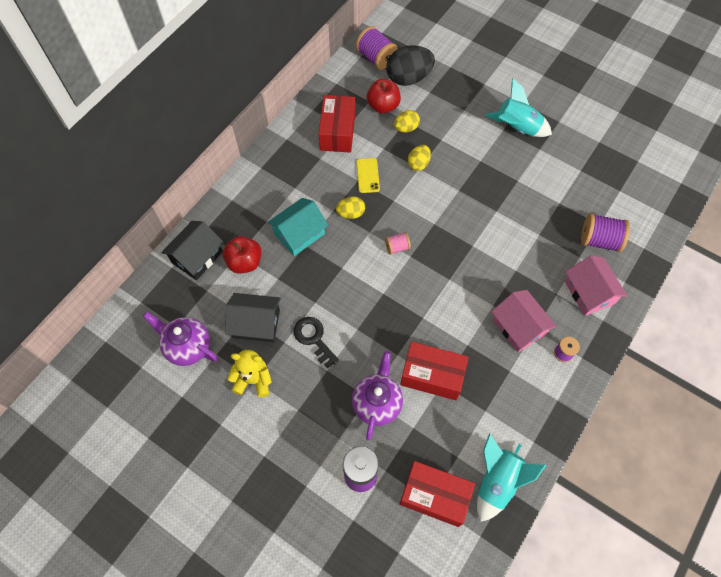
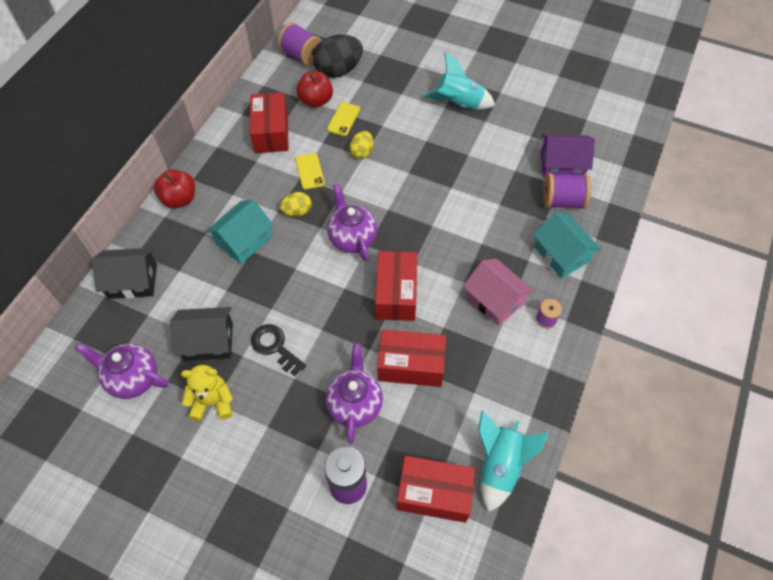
camera: 10 degrees left, 5 degrees down
(197, 257) = (132, 281): black house -> black house turned 60 degrees clockwise
(245, 262) = (187, 279): red apple -> red apple (179, 199)
(397, 247) = (352, 239): pink spool -> purple teapot
(406, 128) = (343, 119): yellow egg -> yellow phone
(429, 306) = (396, 293): none -> red box
(589, 292) = (561, 254): pink house -> turquoise house
(605, 204) = (561, 165): none -> purple house

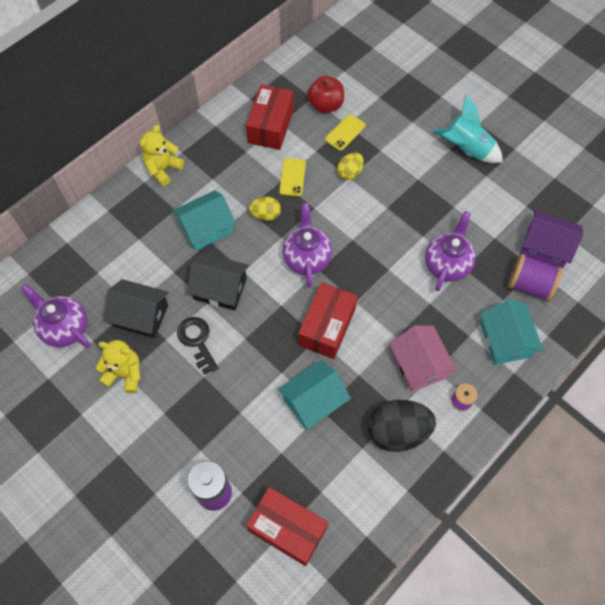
camera: 20 degrees right, 5 degrees up
(132, 281) = (95, 236): black house -> black house (220, 289)
(179, 199) = (163, 169): red apple -> yellow teddy bear
(302, 55) = (330, 52): purple spool -> none
(338, 71) = (360, 79): black egg -> black egg (397, 431)
(355, 404) = (248, 420): purple teapot -> purple teapot (447, 265)
(411, 365) = (313, 401): red box -> turquoise house
(500, 465) = (358, 525): turquoise rocket -> none

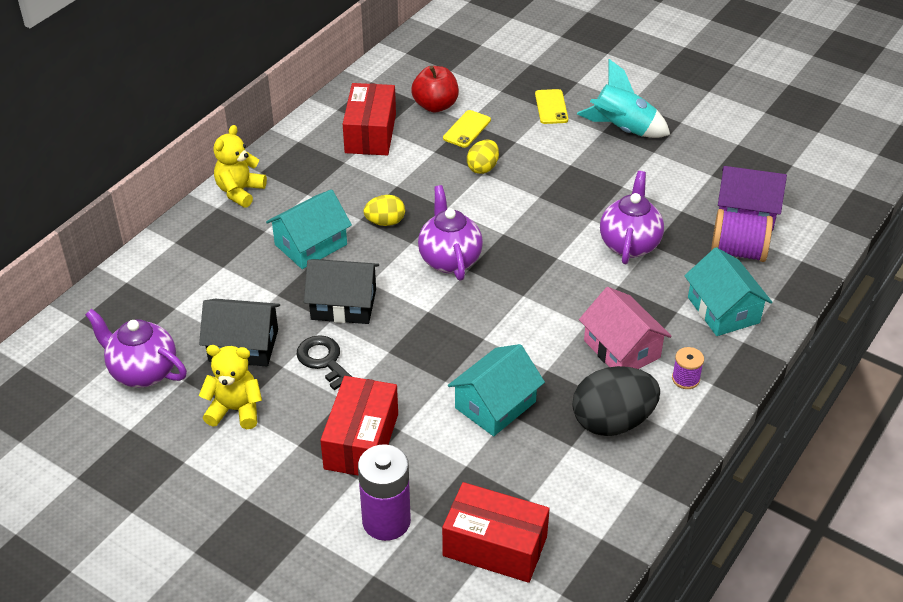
camera: 10 degrees left, 20 degrees down
(292, 177) = (411, 180): yellow phone -> yellow phone (551, 107)
(327, 327) = (493, 325): red box -> red box (361, 441)

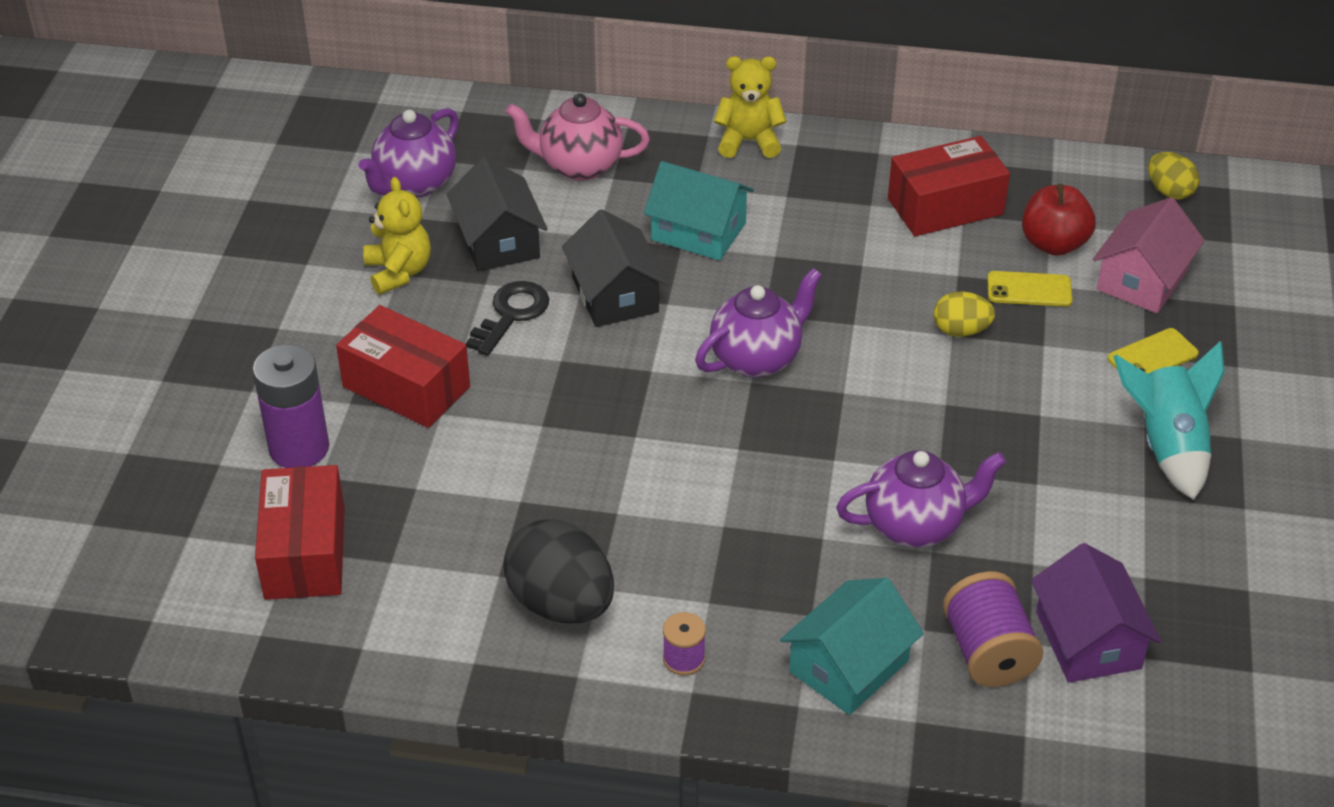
camera: 65 degrees right, 0 degrees up
(142, 372) = (415, 184): purple teapot -> purple teapot turned 150 degrees counterclockwise
(196, 279) = (579, 166): none -> pink teapot
(361, 441) = (406, 387): red box -> red box turned 45 degrees clockwise
(385, 222) = (785, 278): yellow egg -> yellow egg (1169, 191)
(495, 405) = (527, 482): turquoise house -> none
(621, 349) = (700, 576): pink house -> pink house (1142, 280)

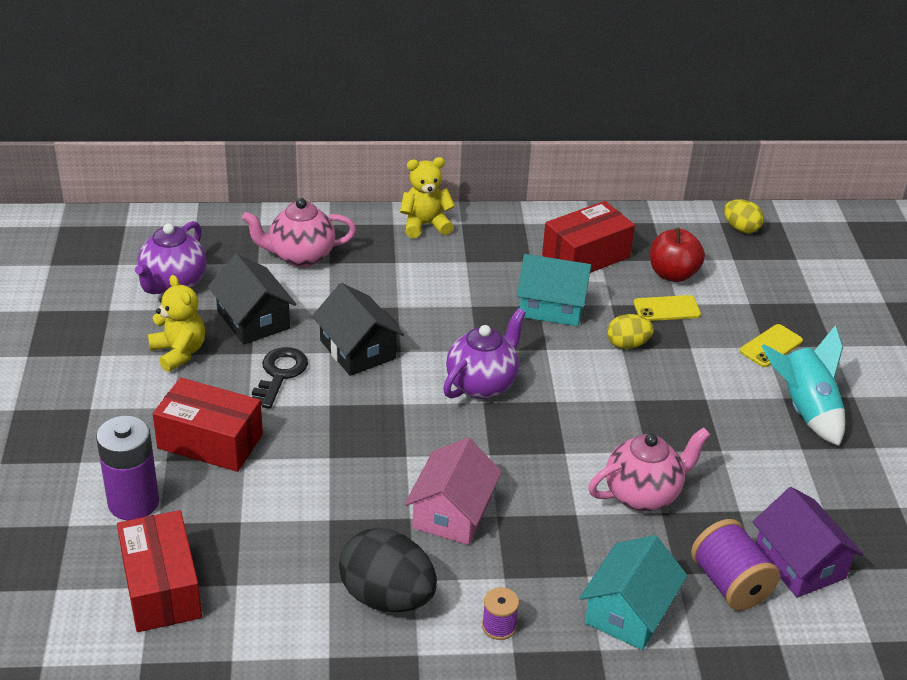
camera: 15 degrees left, 5 degrees down
(698, 231) = (408, 294): turquoise house -> turquoise house (552, 306)
(915, 525) = (643, 494): purple teapot -> pink teapot
(1142, 280) = (744, 292): pink house -> pink house (452, 512)

